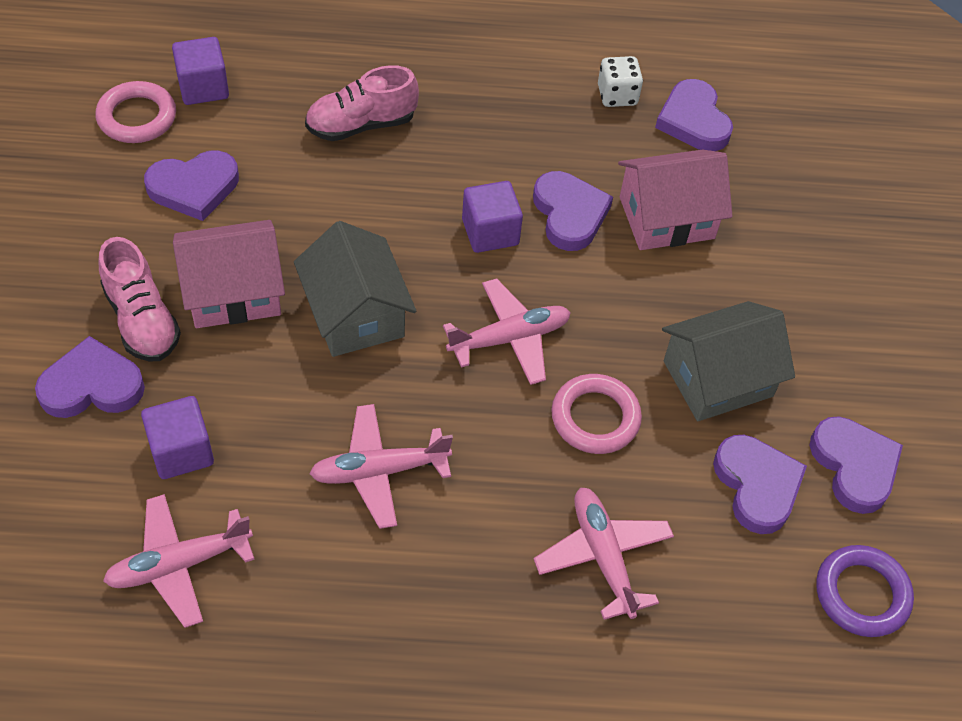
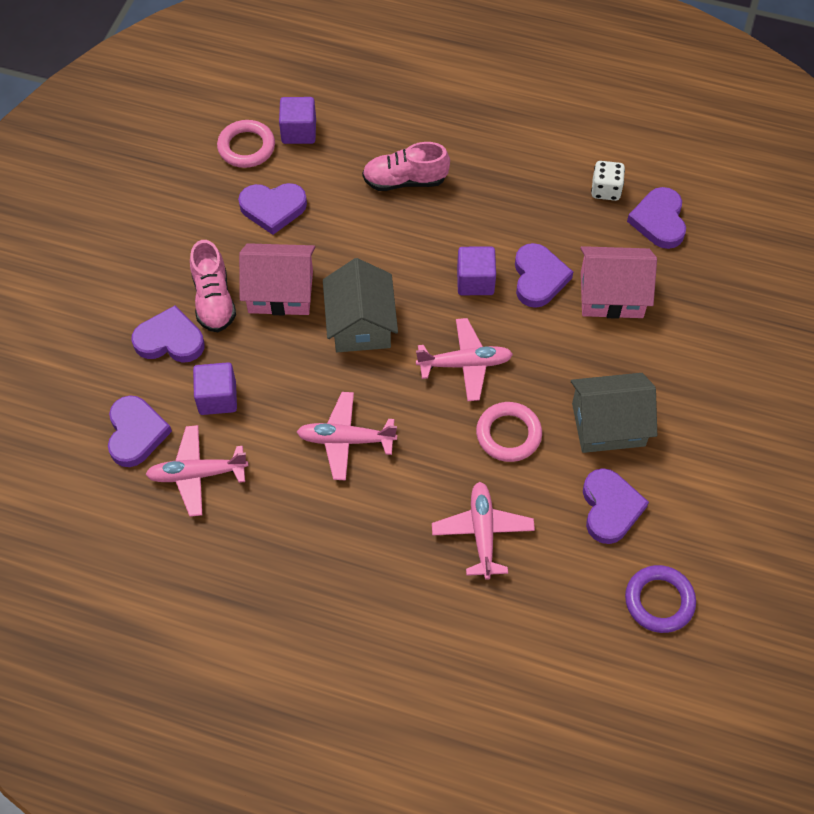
camera: 20 degrees right, 5 degrees up
(854, 466) = (688, 510): purple heart -> purple heart (136, 433)

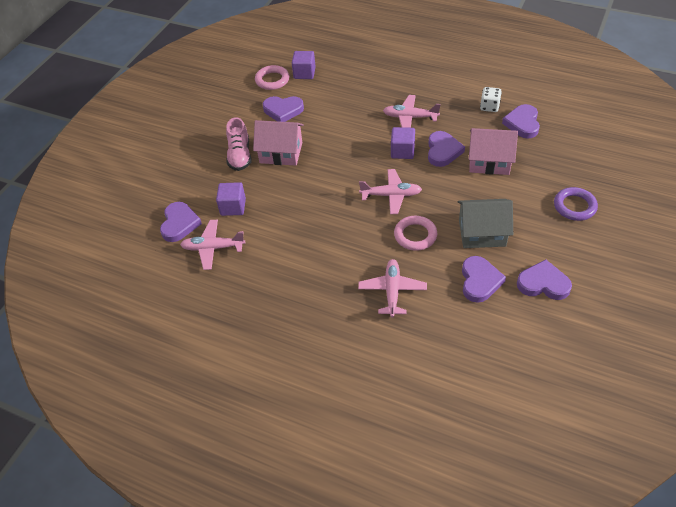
camera: 10 degrees right, 10 degrees down
(170, 340) = (209, 175): purple heart -> purple heart (543, 283)
(346, 440) = (309, 233): pink plane -> pink plane (410, 117)
(360, 324) = (328, 171): grey house -> none
(405, 181) = (365, 99): pink shoe -> none
(659, 601) = (510, 339): purple ring -> purple ring (574, 206)

